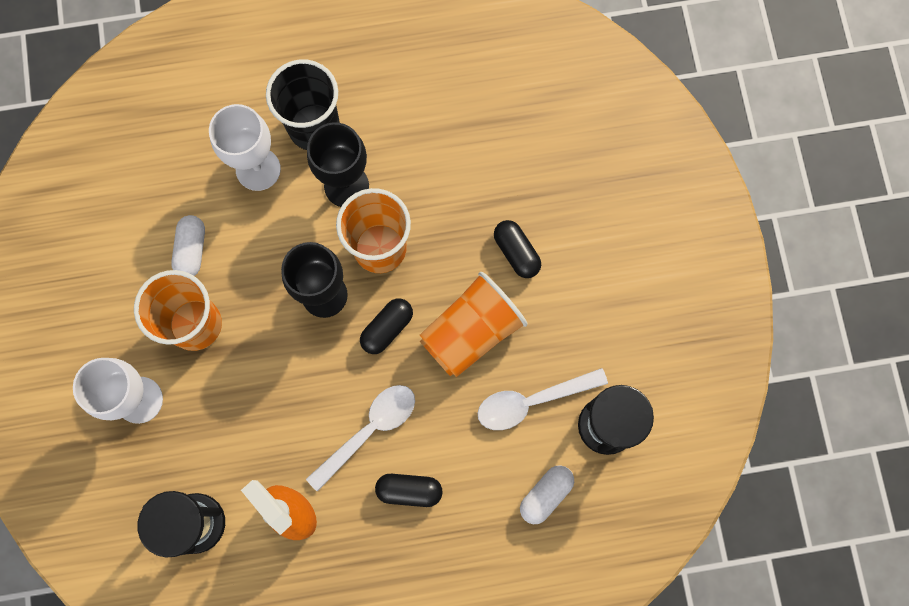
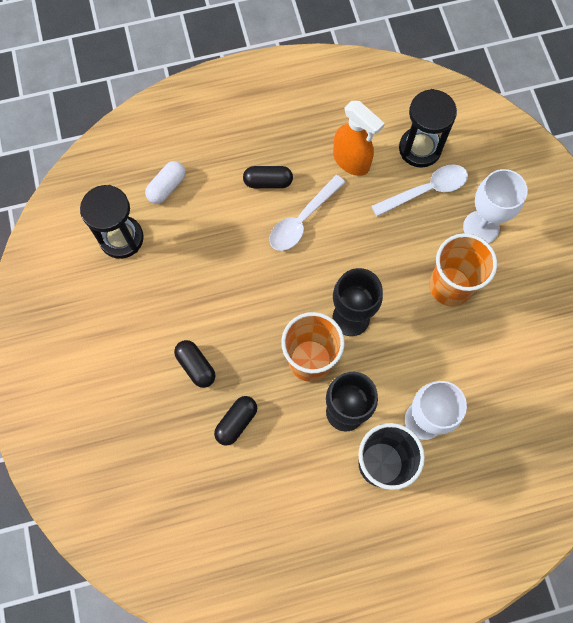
camera: 175 degrees right, 5 degrees down
(191, 250) = (466, 345): white capsule -> none
(387, 328) = (297, 296): black capsule -> black capsule (236, 422)
(471, 332) = (230, 299): orange cup -> none
(532, 401) = (179, 251): white spoon -> white spoon (426, 190)

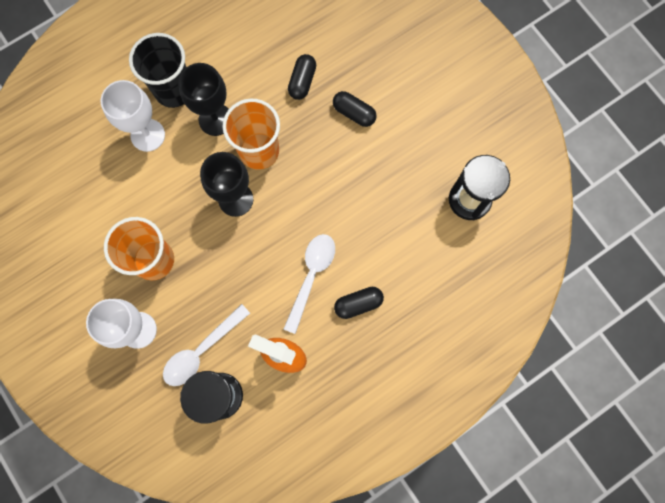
camera: 160 degrees right, 5 degrees up
(167, 187) = (451, 264): white capsule -> none

